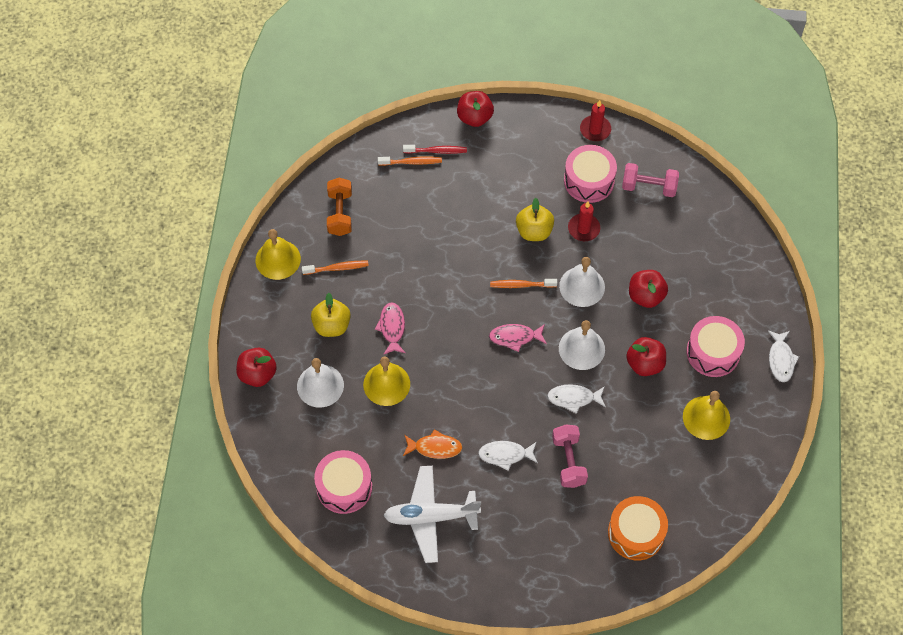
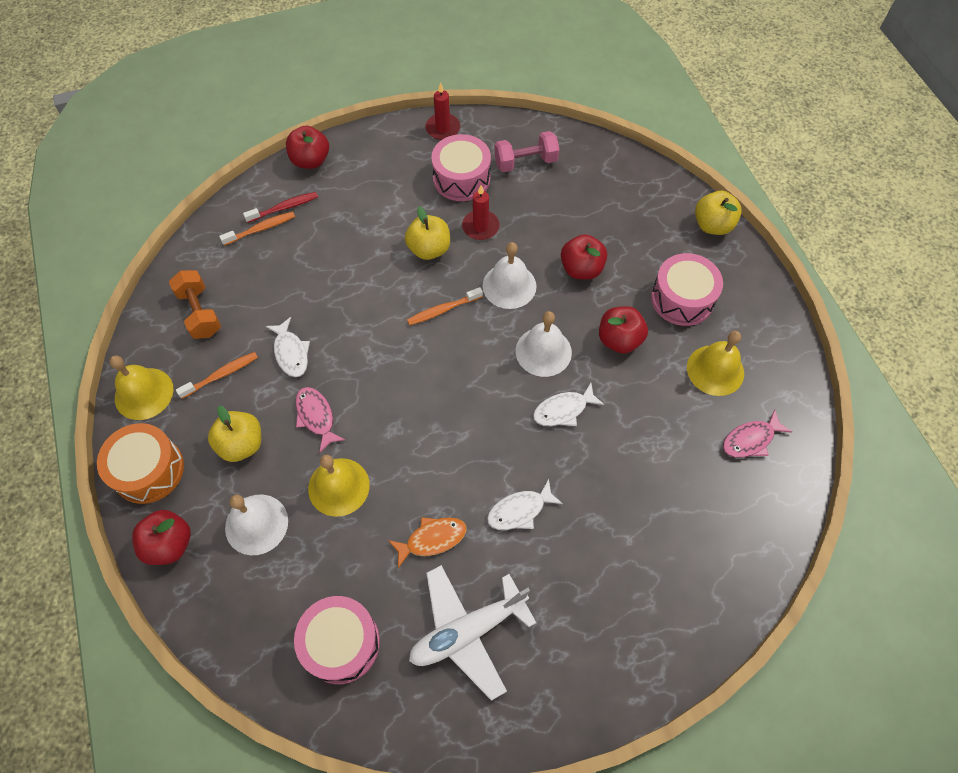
camera: 25 degrees left, 0 degrees up
(515, 337) = (464, 369): pink fish -> pink fish (750, 440)
(569, 461) = (596, 485): pink dumbbell -> none
(636, 533) = (716, 537): orange drum -> orange drum (148, 470)
(774, 303) = (712, 225): none -> yellow apple
(781, 360) = (753, 278): white fish -> white fish (291, 353)

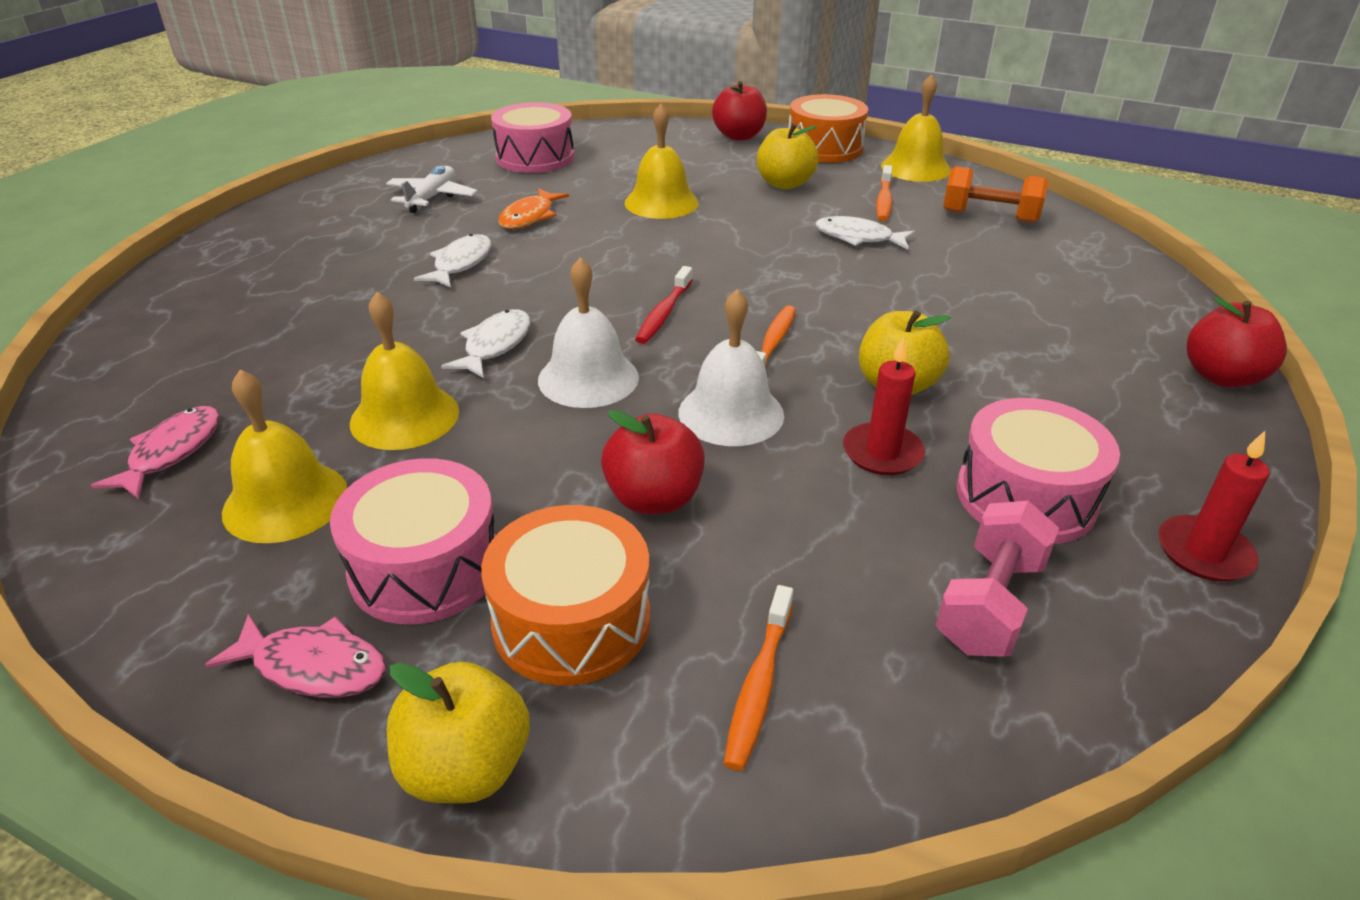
camera: 135 degrees right, 25 degrees down
(256, 524) = (694, 165): white bell -> none
(261, 229) = (1095, 290): orange toothbrush -> orange toothbrush (758, 686)
(284, 208) = (1123, 318): red toothbrush -> red toothbrush (664, 313)
(316, 417) = (754, 220): pink fish -> pink fish (313, 666)
(467, 631) = (432, 197): white plane -> white plane, size x0.63
(619, 340) = (489, 448): red apple -> none
(640, 387) = (404, 416): none -> yellow bell
(650, 245) = (571, 621): none -> orange drum

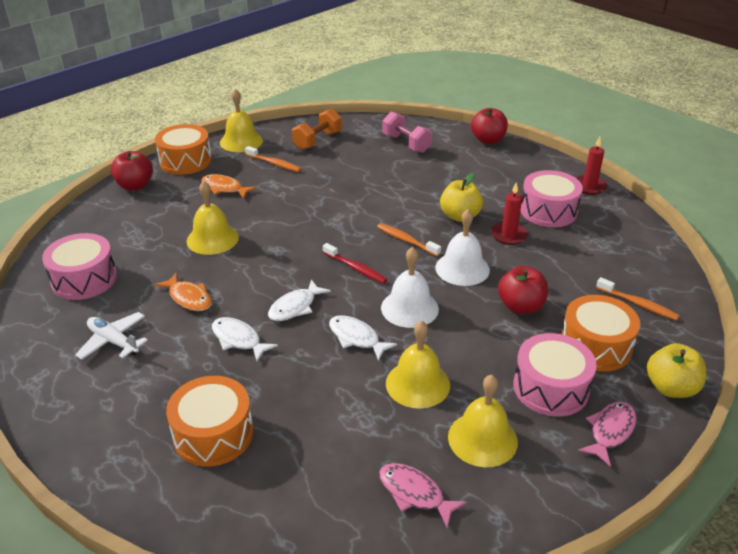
camera: 70 degrees left, 0 degrees up
(284, 286) = (213, 434): none -> orange drum
(784, 184) = (224, 188): yellow apple -> orange fish
(858, 237) = (312, 184): white fish -> white fish (295, 307)
(990, 604) = (606, 239): pink dumbbell -> pink dumbbell (406, 143)

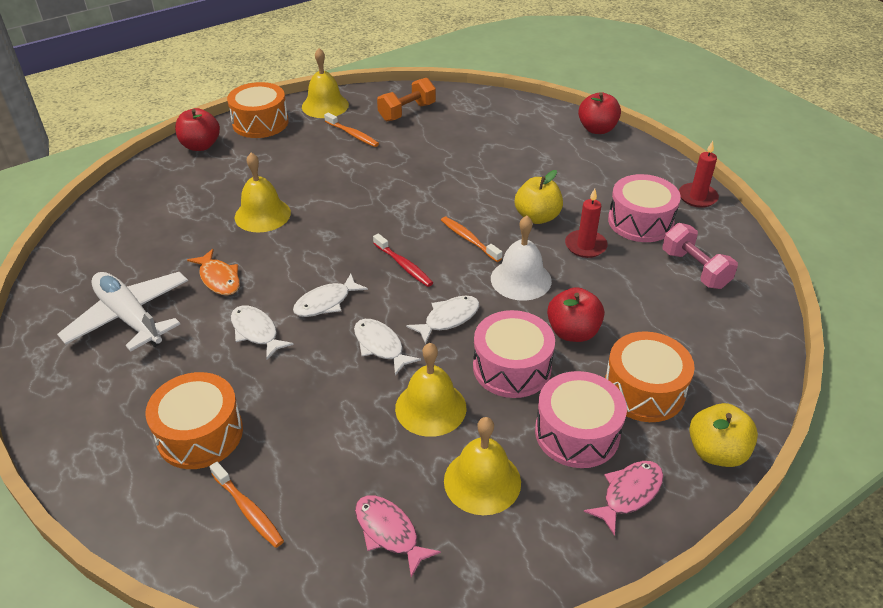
camera: 10 degrees right, 5 degrees up
(84, 279) = (120, 245): pink drum -> pink drum (512, 367)
(113, 341) = (130, 318): white plane -> white plane, size x1.60
(224, 188) = (291, 158): orange fish -> none
(406, 143) = (503, 125): pink dumbbell -> pink dumbbell (695, 269)
(409, 308) = (448, 319): white bell -> white fish
(638, 304) = (710, 346): orange toothbrush -> orange toothbrush (248, 510)

